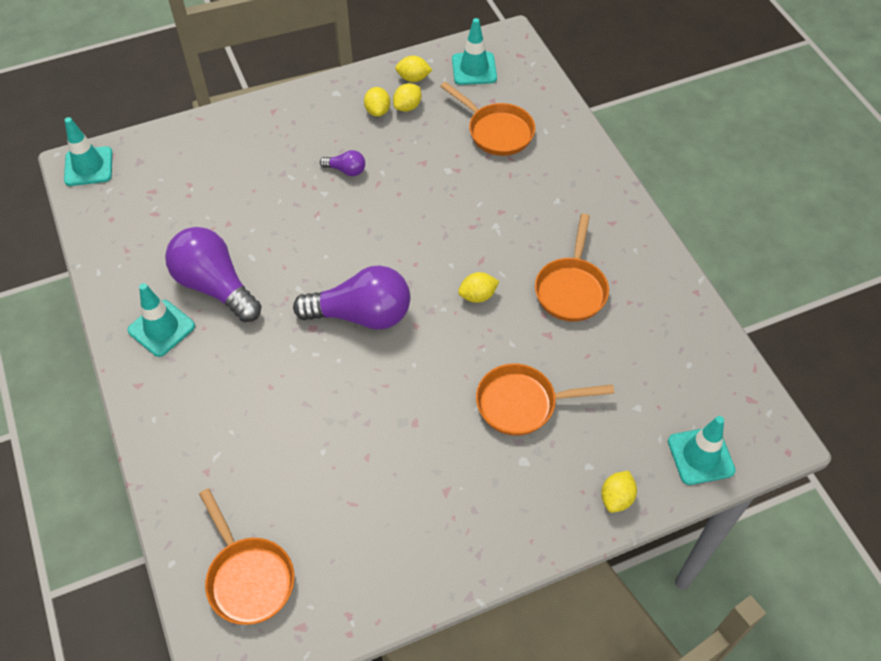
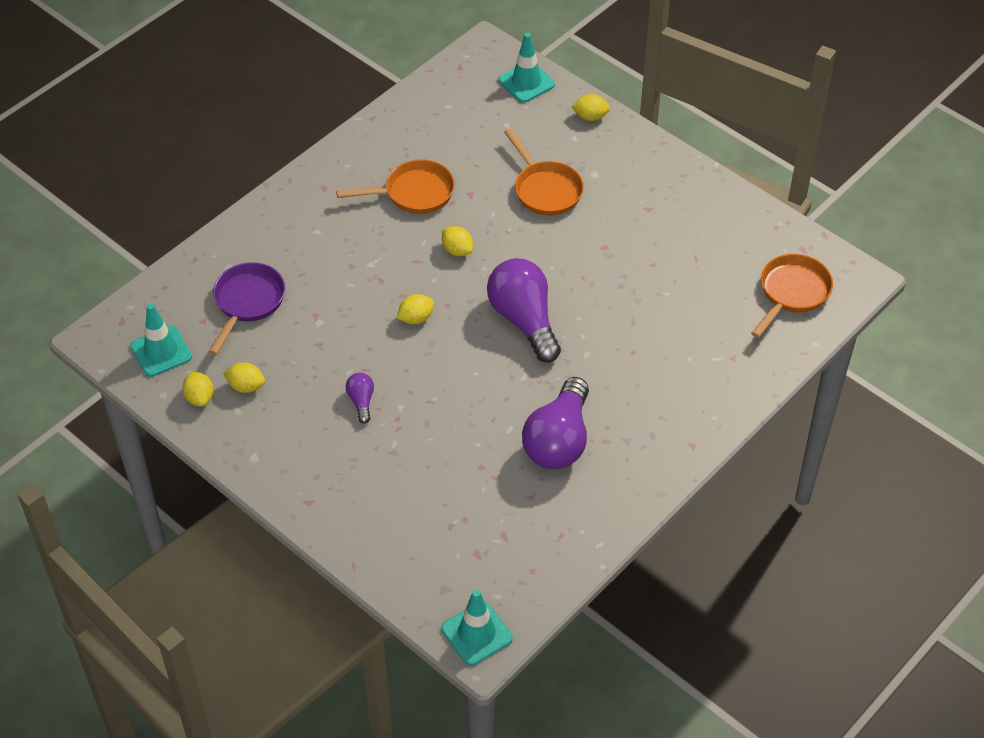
camera: 115 degrees left, 5 degrees down
(161, 328) = (627, 458): turquoise traffic cone -> none
(377, 111) = (264, 409): yellow lemon -> yellow lemon (416, 318)
(496, 131) = (247, 303): orange pan -> purple pan

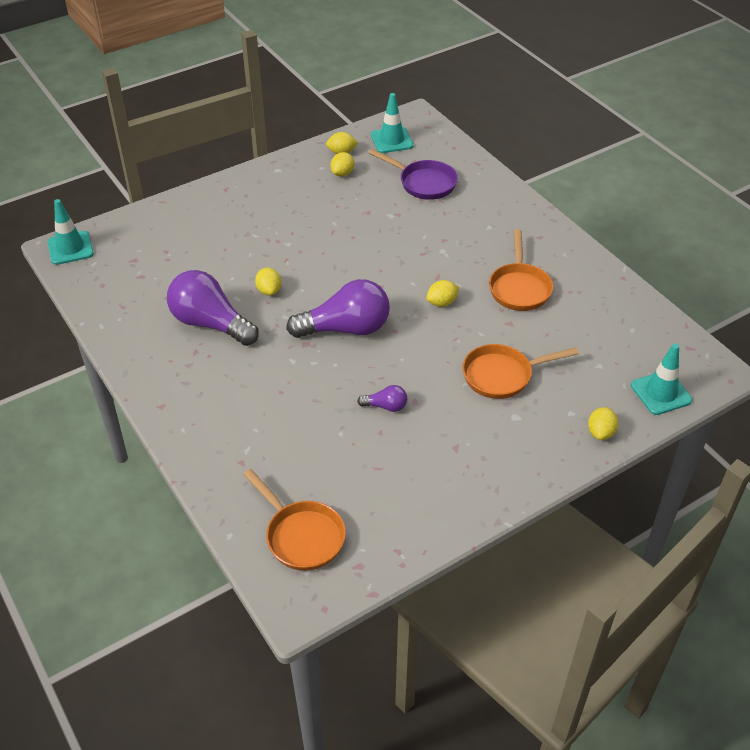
camera: 105 degrees right, 5 degrees down
(361, 401) = (302, 225): purple light bulb -> purple light bulb (386, 406)
(416, 318) = (373, 266): yellow lemon -> yellow lemon (269, 291)

